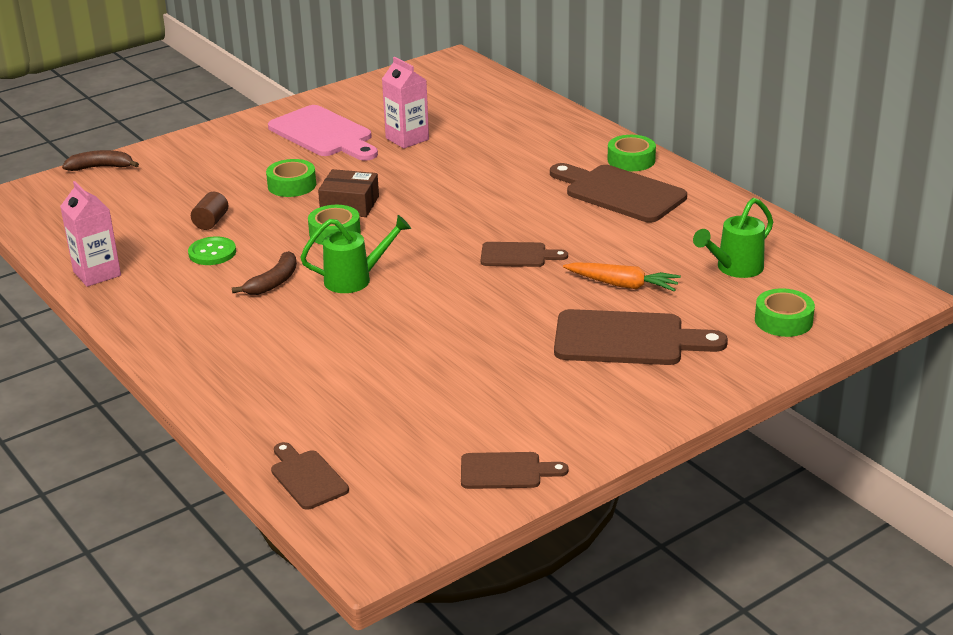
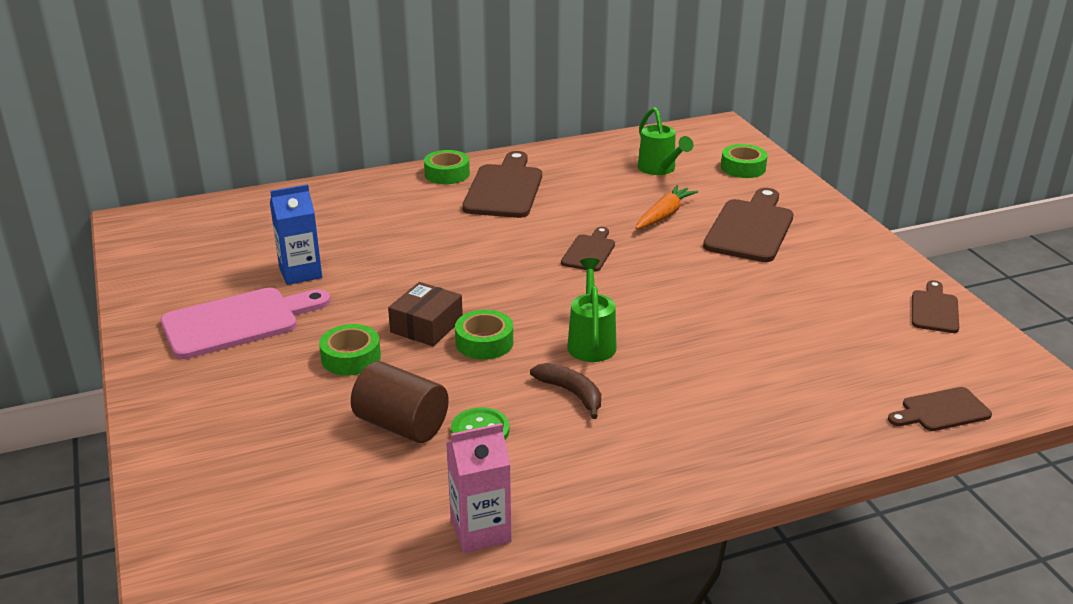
camera: 75 degrees left, 0 degrees up
(101, 167) = (166, 511): brown banana -> none
(211, 222) = (401, 425): brown cylinder -> brown cylinder, size x1.80
(407, 139) = (300, 273): pink carton -> blue carton
(620, 193) = (504, 189): brown cutting board -> brown cutting board turned 135 degrees clockwise

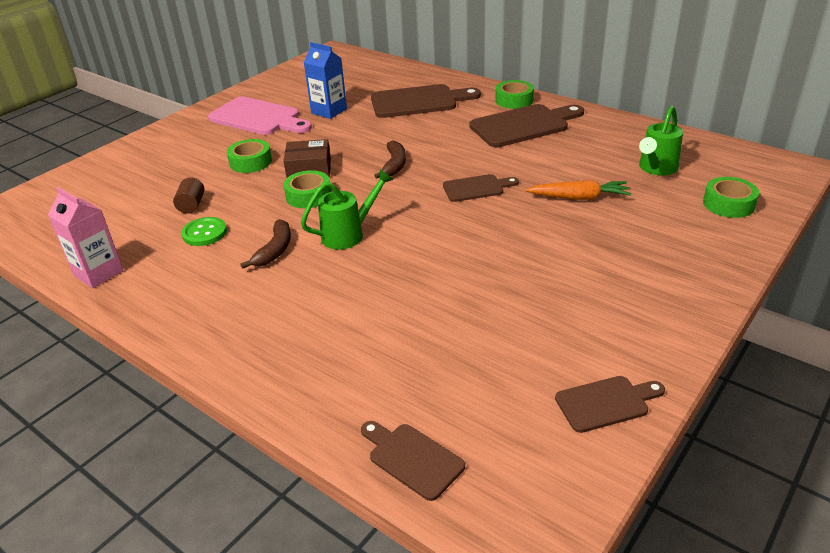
camera: 60 degrees right, 5 degrees up
(401, 425) = (192, 205): brown cylinder -> brown cylinder, size x0.56
(487, 276) = (394, 165): none -> brown banana
(750, 228) = (618, 244): brown cutting board -> brown cutting board (418, 101)

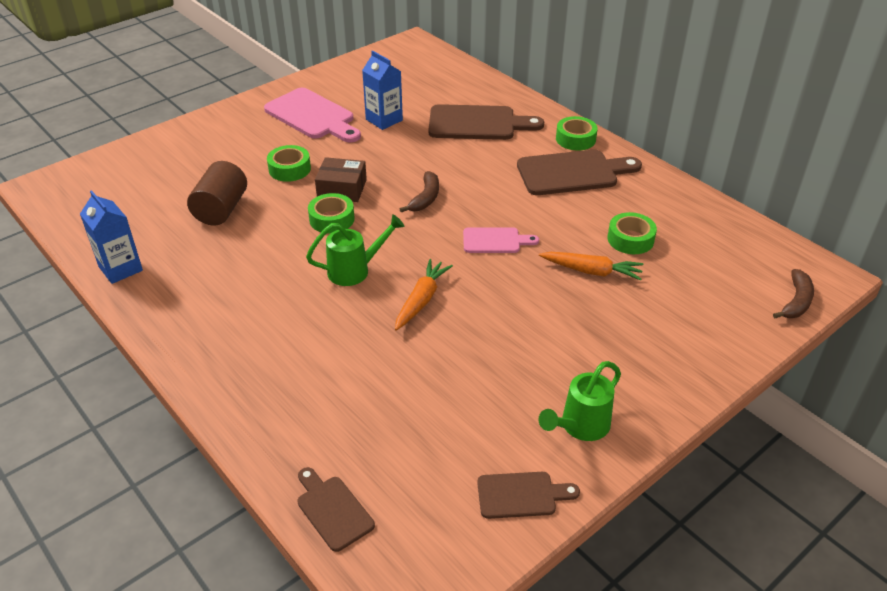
camera: 10 degrees right, 5 degrees up
(98, 273) = (120, 269): pink carton -> blue carton
(192, 205) = (221, 209): brown cylinder -> brown cylinder, size x1.80
(204, 233) = (224, 243): green button -> none
(274, 250) = (281, 275): brown banana -> brown banana (796, 302)
(426, 248) = (422, 300): none -> orange carrot
(476, 188) = (495, 241): brown cutting board -> pink cutting board
(656, 169) = (685, 251): green watering can -> green watering can (580, 426)
(728, 204) = (738, 308): green tape -> green tape (630, 239)

